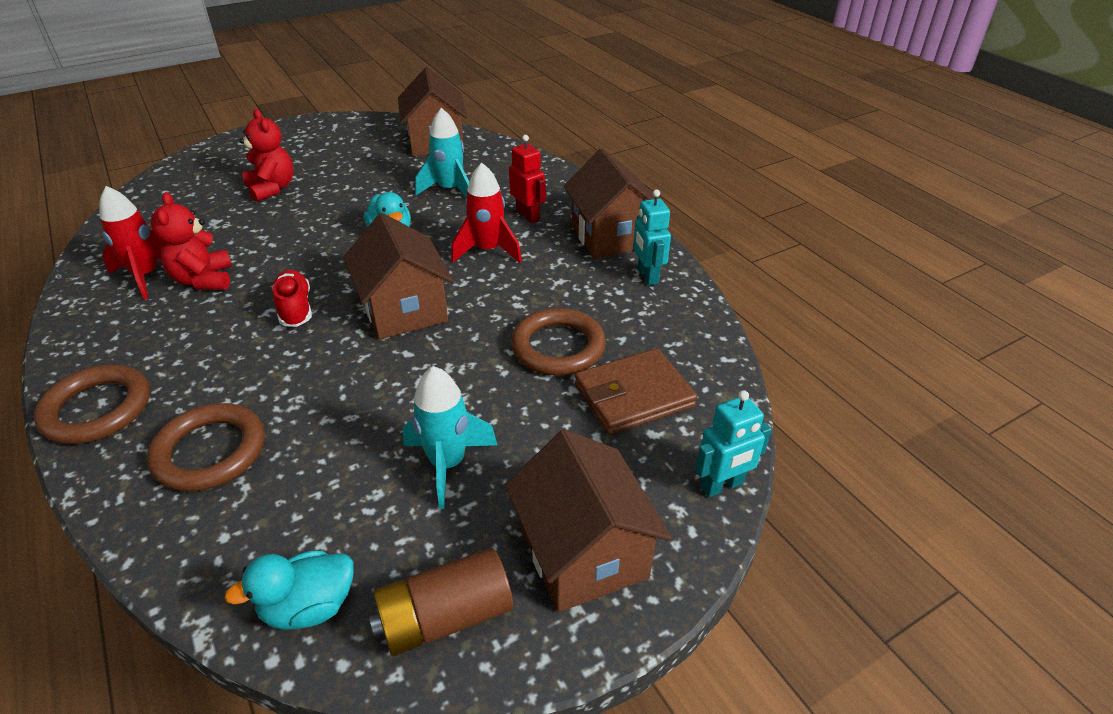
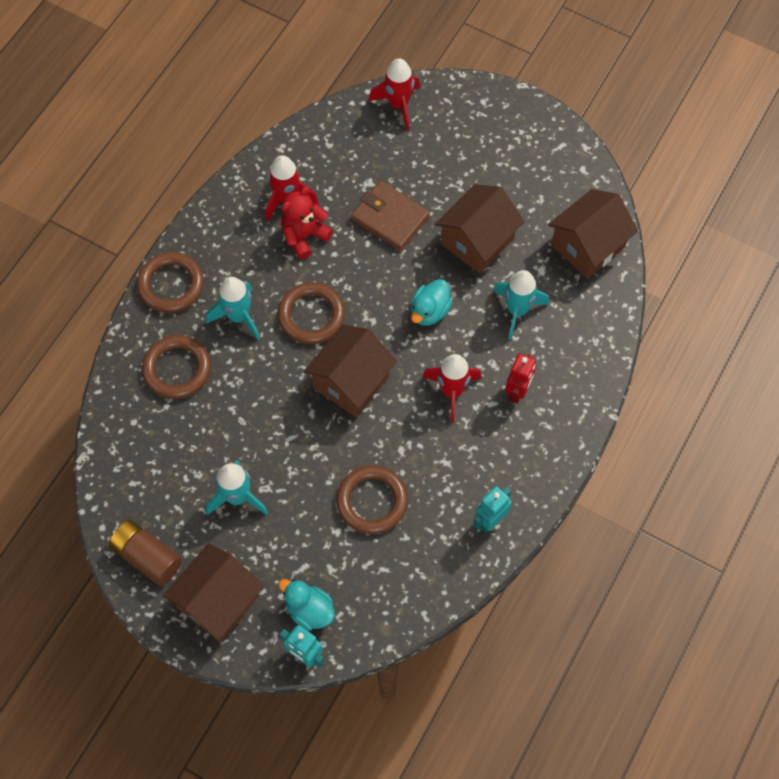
camera: 60 degrees right, 25 degrees up
(171, 180) = (398, 105): none -> red rocket
(220, 365) = (238, 316): none -> turquoise rocket
(272, 188) = (433, 183): red teddy bear -> none
(295, 309) = (311, 315): red shoe -> brown ring
(309, 607) = (120, 492): turquoise duck -> turquoise duck (309, 610)
(610, 236) = (528, 467): brown house -> brown house (477, 241)
(633, 395) = (352, 571): brown wallet -> brown wallet (390, 218)

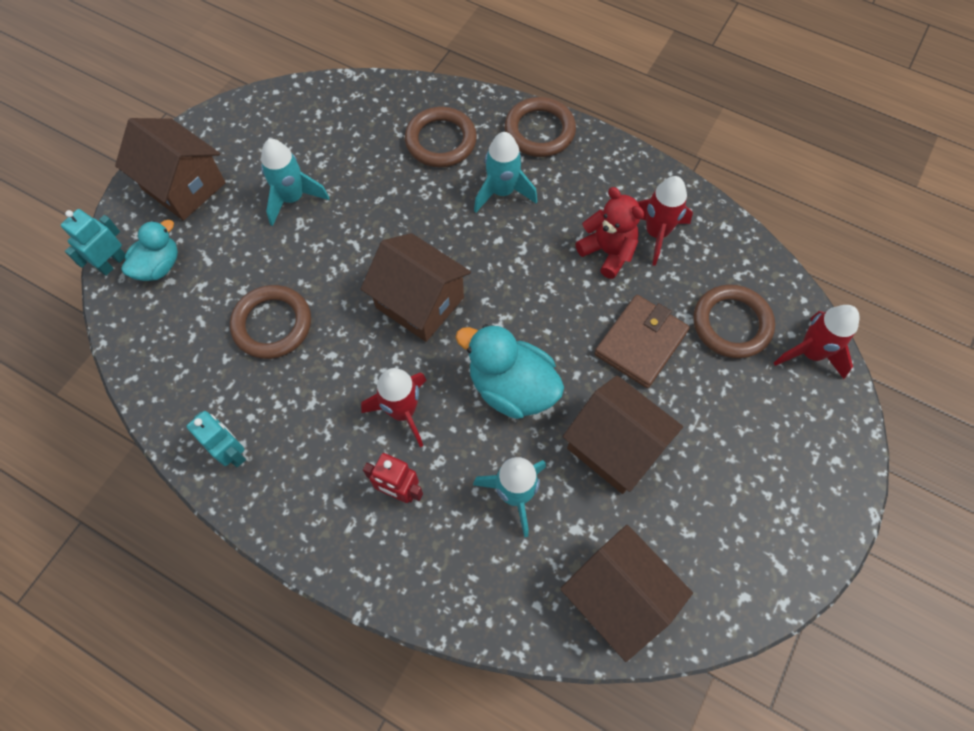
camera: 90 degrees right, 0 degrees up
(147, 557) = (240, 127): brown battery -> none
(311, 315) = (504, 261): brown ring -> brown ring (731, 324)
(429, 311) = (511, 387): turquoise duck -> turquoise duck, size x1.57

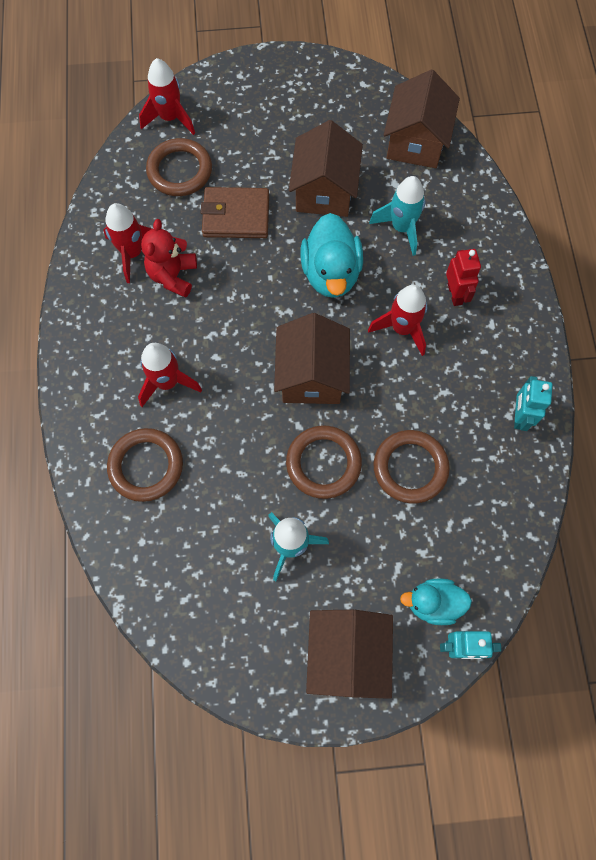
camera: 125 degrees left, 5 degrees up
(502, 192) = (167, 382): turquoise rocket -> red rocket
(539, 131) = (82, 393): brown ring -> brown ring (323, 463)

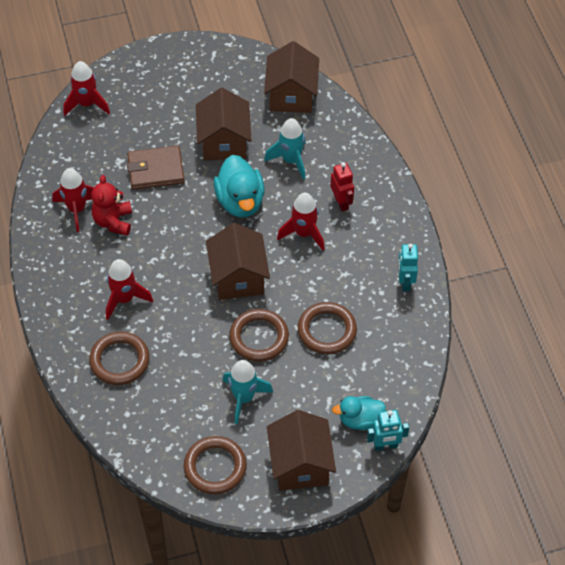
camera: 10 degrees left, 15 degrees down
(180, 171) = (103, 143): brown ring -> brown ring (215, 467)

